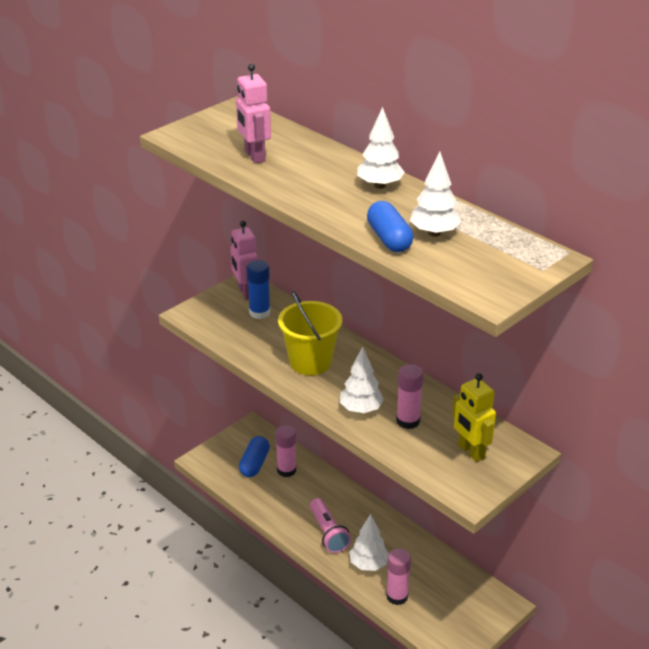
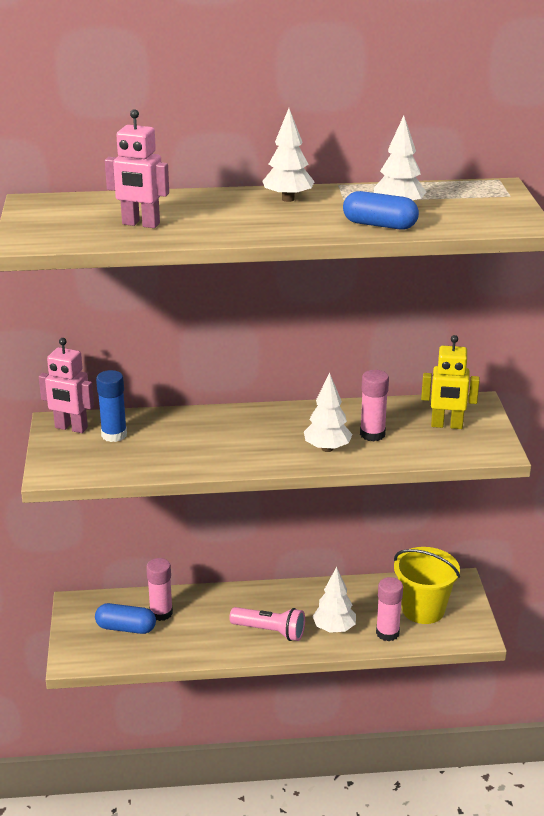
camera: 50 degrees left, 5 degrees down
(254, 464) = (126, 628): blue capsule -> blue capsule turned 45 degrees counterclockwise
(310, 362) = (227, 442): yellow bucket -> yellow bucket (423, 609)

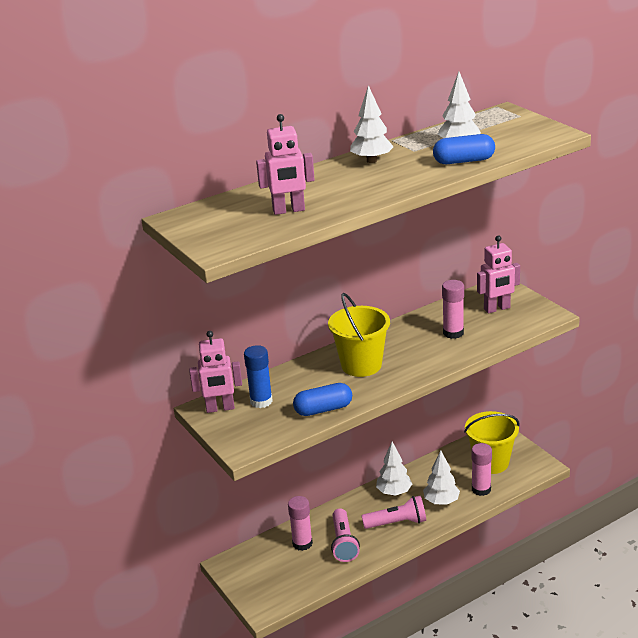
camera: 25 degrees left, 0 degrees up
(126, 628) = (285, 566): blue capsule -> blue capsule (323, 409)
(200, 629) = (343, 543): none -> pink flashlight
(244, 434) = (361, 365): none -> yellow bucket
(327, 448) = (432, 354): white tree -> white tree (394, 492)
(446, 425) = (497, 309): yellow robot -> pink robot

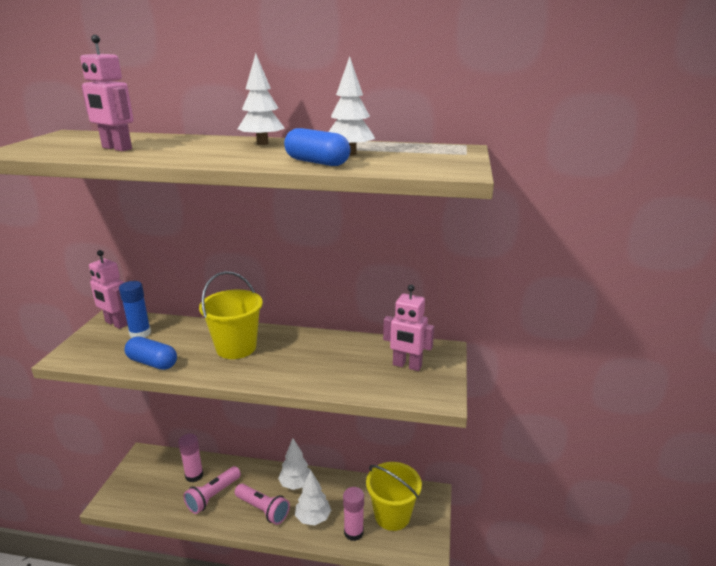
camera: 40 degrees right, 5 degrees down
(453, 333) = (338, 364): pink glue stick -> none

